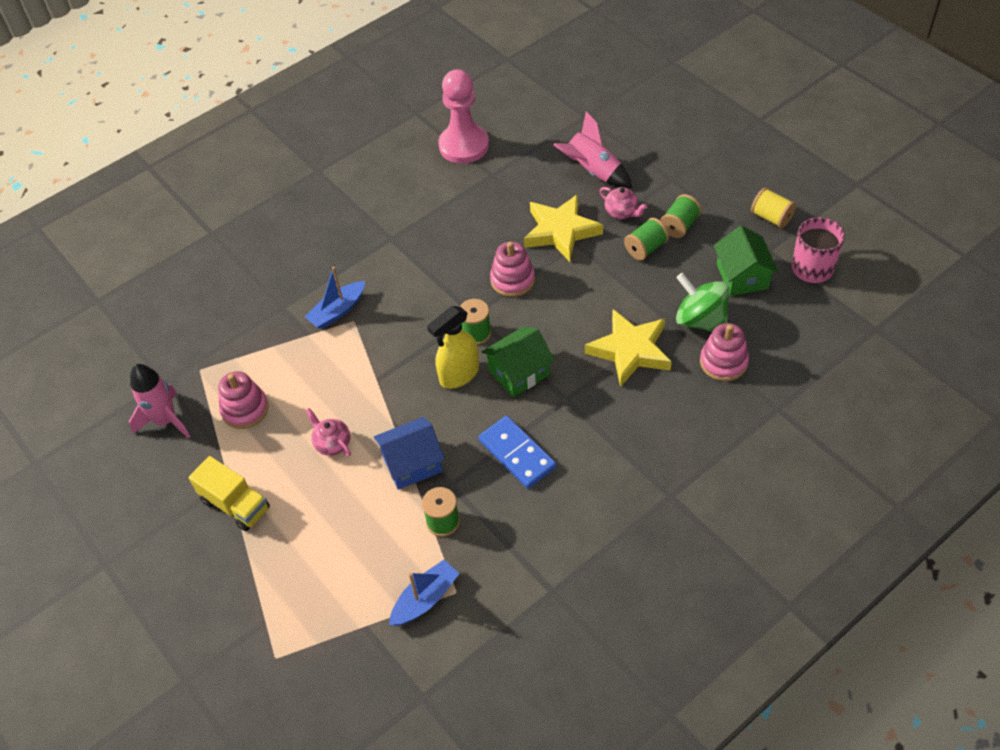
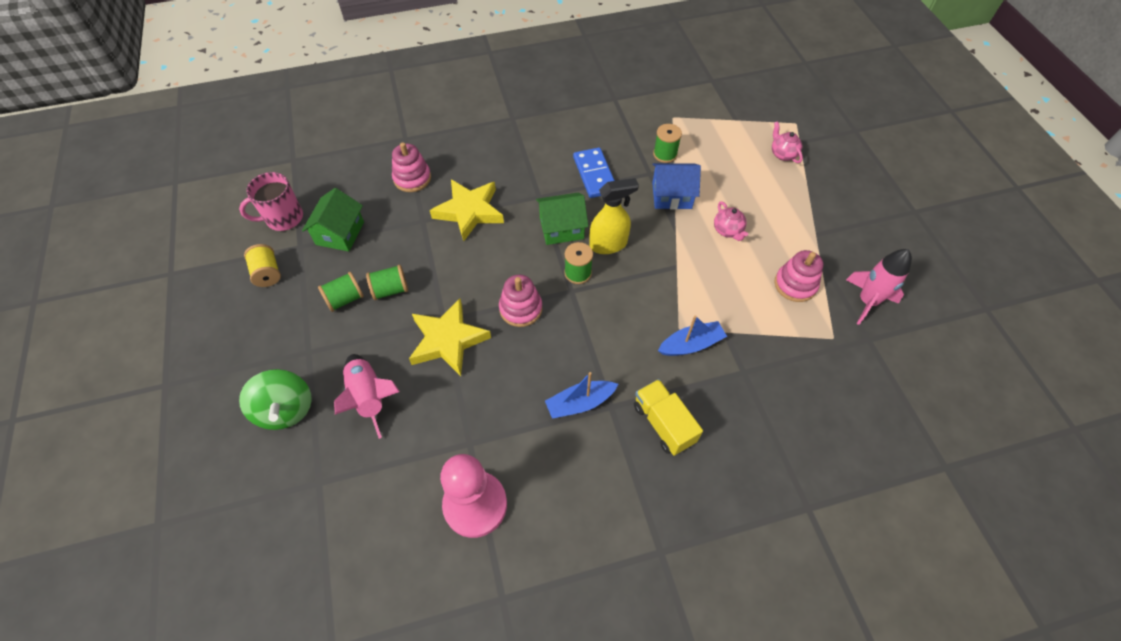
camera: 160 degrees left, 5 degrees up
(235, 504) = (812, 215): yellow truck -> yellow truck (663, 423)
(425, 599) = (693, 120): blue boat -> blue boat (580, 403)
(622, 212) = (381, 335): pink teapot -> pink teapot (782, 154)
(700, 320) = (401, 213): green spinning top -> green spinning top (286, 409)

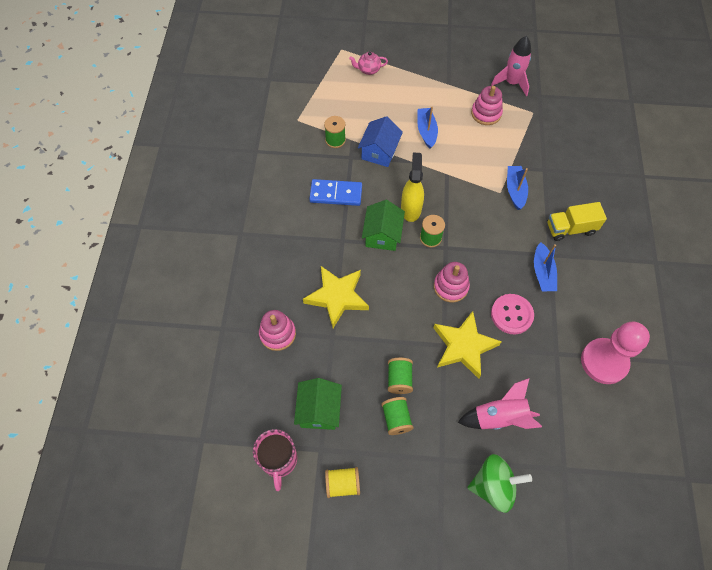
camera: 70 degrees left, 5 degrees up
(340, 233) = (319, 410): green house -> green house turned 60 degrees clockwise
(506, 381) = (511, 314): none -> pink button
(727, 231) = (426, 131): pink teapot -> blue boat

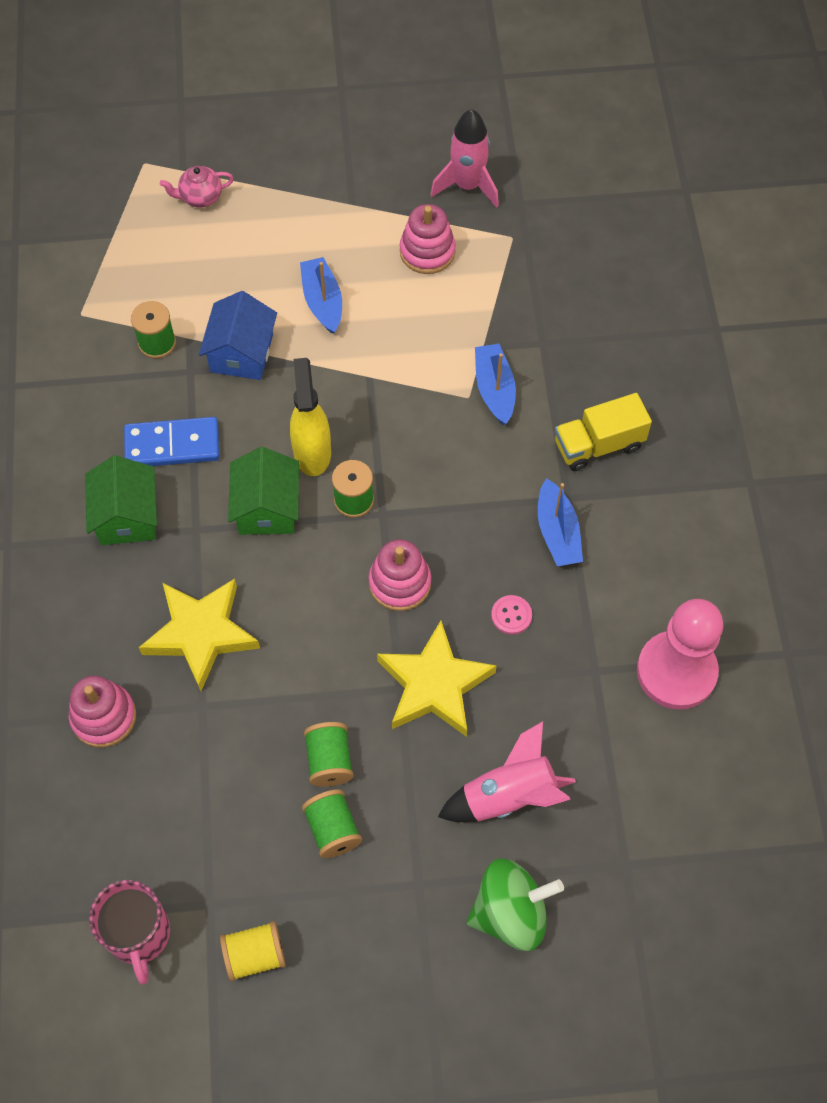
camera: 10 degrees left, 0 degrees up
(319, 410) = (197, 837): green house -> green house (127, 516)
(511, 314) = (511, 615): pink button -> pink button, size x0.55

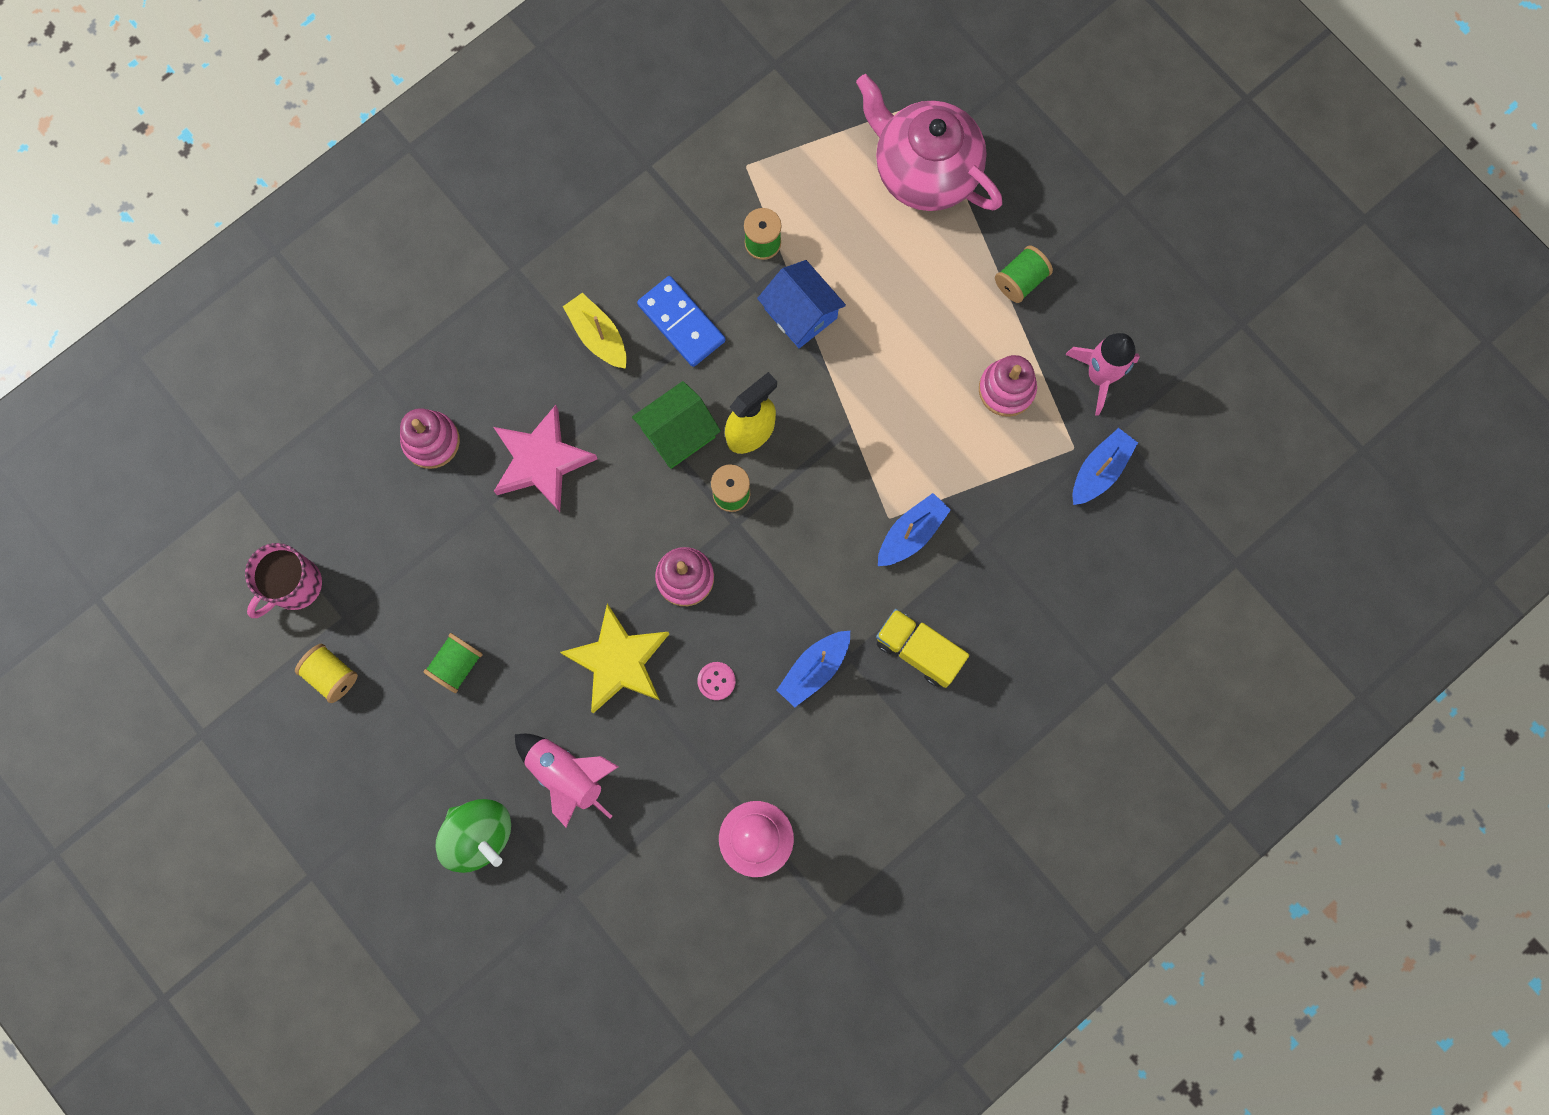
camera: 55 degrees right, 15 degrees up
(127, 516) = (598, 336): green house -> yellow boat
(200, 197) = (924, 171): pink teapot -> pink teapot, size x2.46
(201, 634) = (541, 461): yellow star -> pink star
(241, 353) = (801, 313): blue house -> blue house turned 75 degrees clockwise
(322, 301) = (895, 340): blue boat -> blue boat (1100, 470)
(329, 760) = (507, 626): green spool -> green spool (1020, 281)

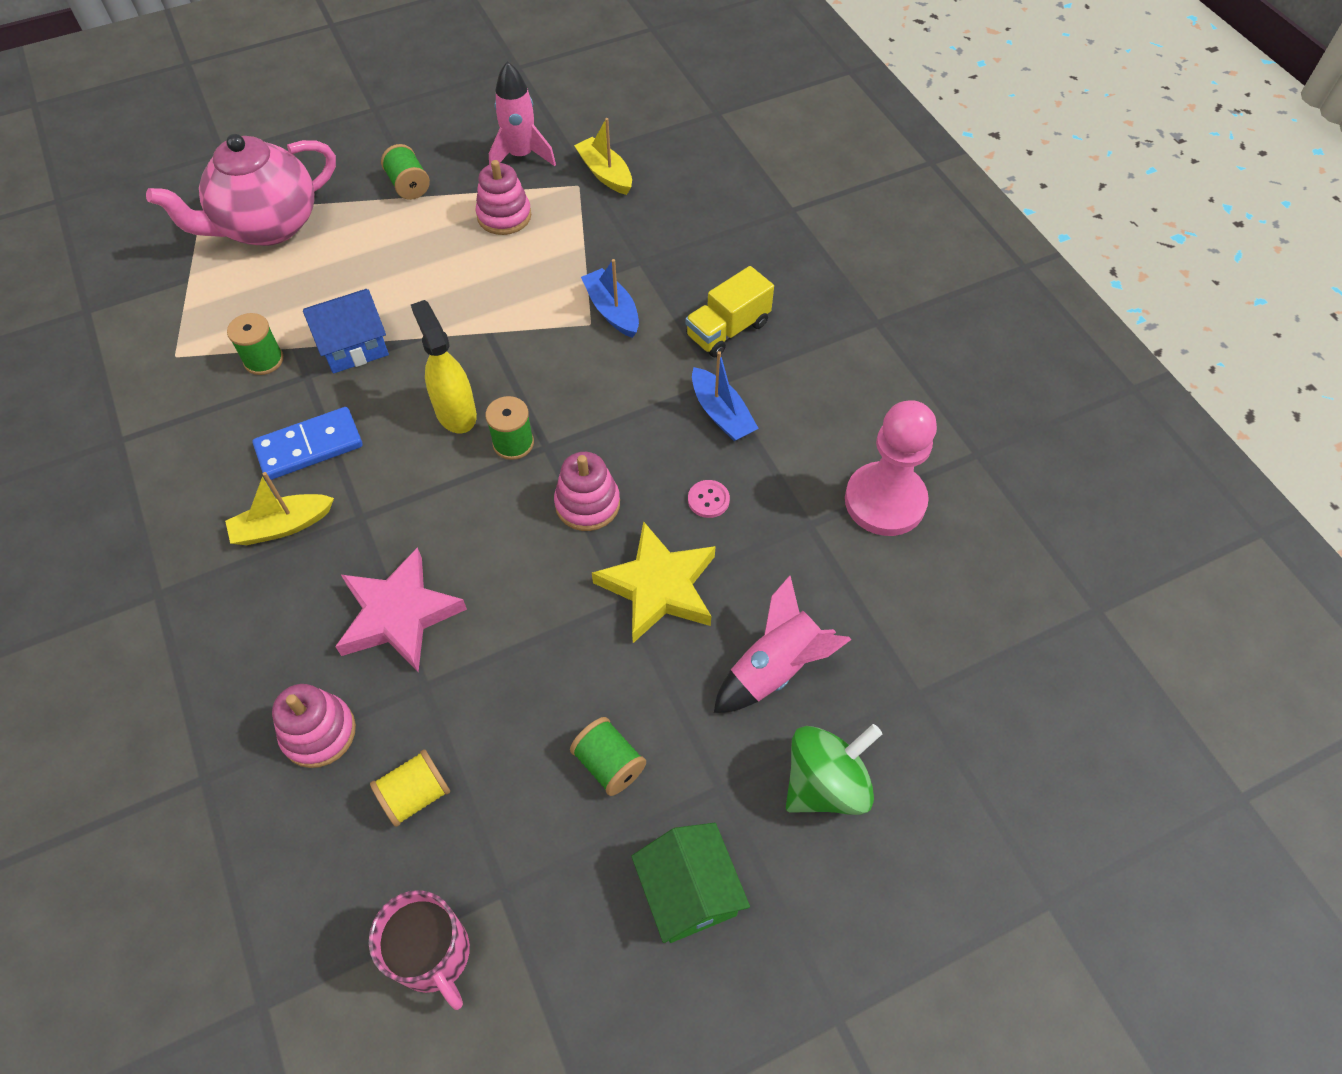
camera: 75 degrees left, 20 degrees down
(332, 675) = (573, 928): yellow spool -> yellow spool (415, 795)
(678, 433) = (427, 475): green house -> green house (689, 892)
(1100, 470) = (605, 173): blue boat -> yellow boat

